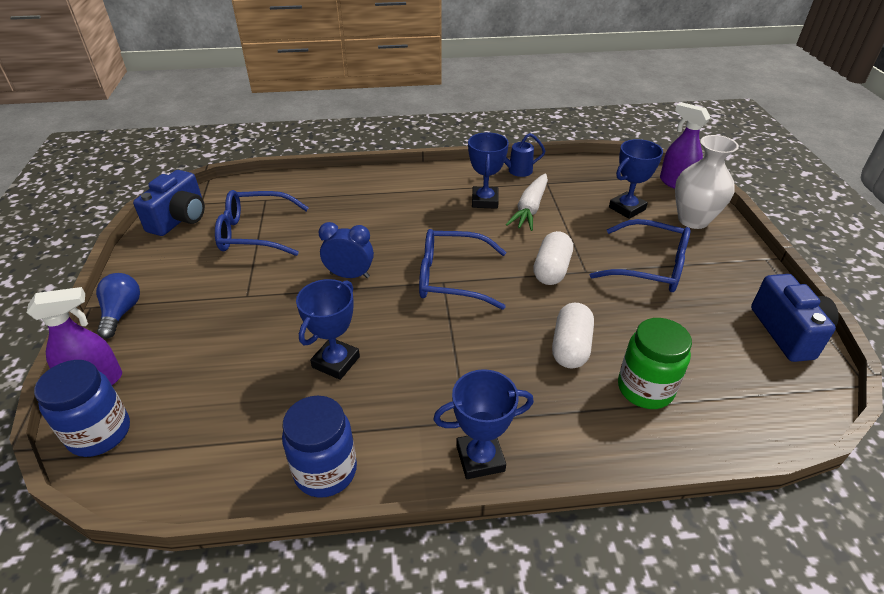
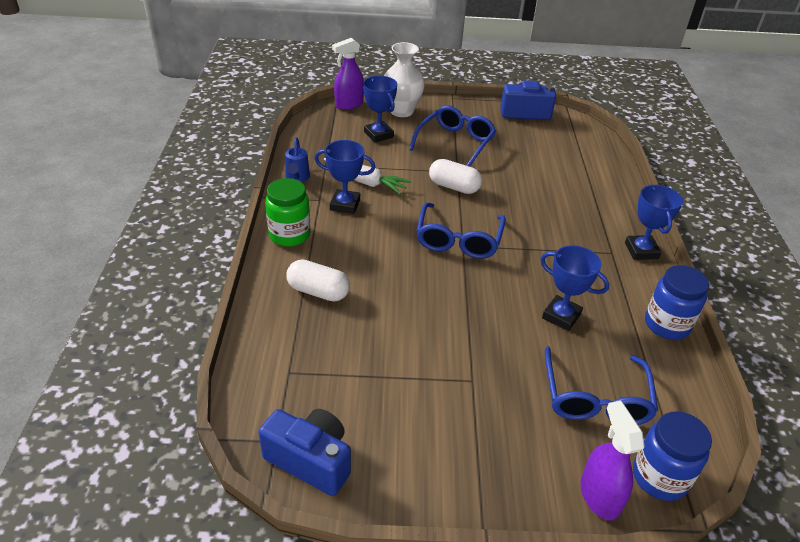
camera: 85 degrees left, 0 degrees up
(121, 313) = (495, 493): blue light bulb -> none
(254, 233) = (361, 379): blue glasses -> blue glasses (595, 398)
(349, 275) = (448, 303): blue clock -> none
(570, 347) = (540, 195): white capsule -> white capsule (318, 291)
(645, 389) = (576, 174): green jar -> green jar (289, 235)

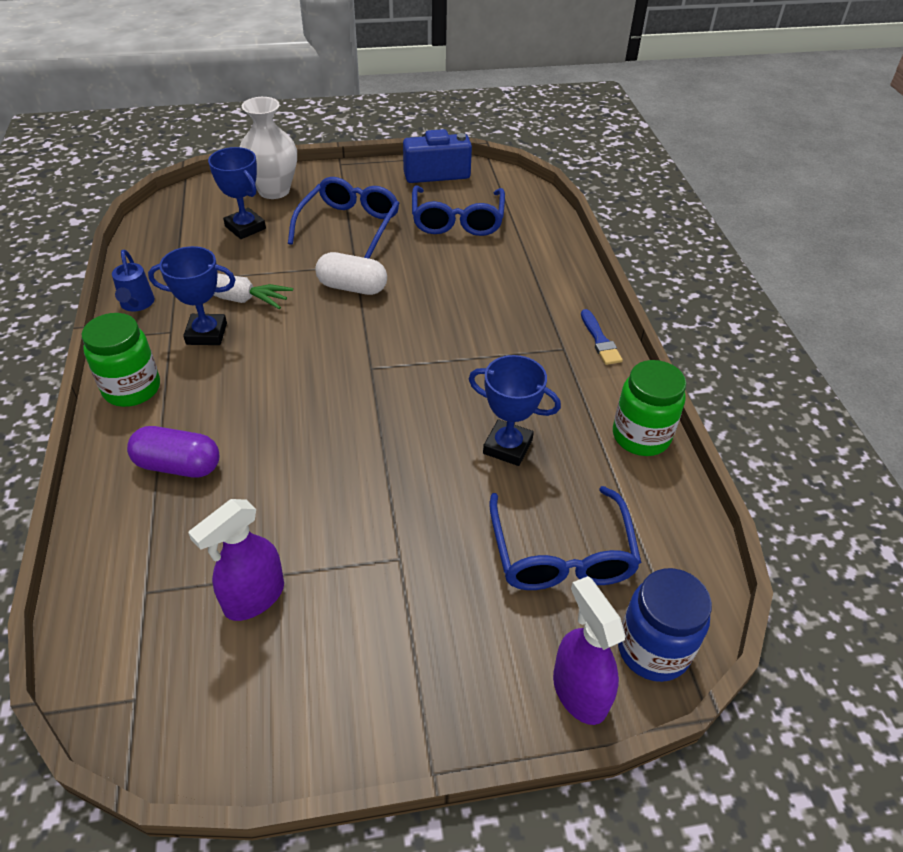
camera: 10 degrees left, 5 degrees up
(310, 461) = (185, 719): blue camera -> none
(318, 291) = (178, 465): white capsule -> purple capsule
(349, 104) = (201, 190): purple spray bottle -> purple spray bottle (254, 598)
(458, 240) = (364, 361): blue glasses -> blue glasses (457, 221)
(641, 251) = (600, 340): blue trophy -> blue brush
(666, 325) = (641, 436): blue jar -> green jar

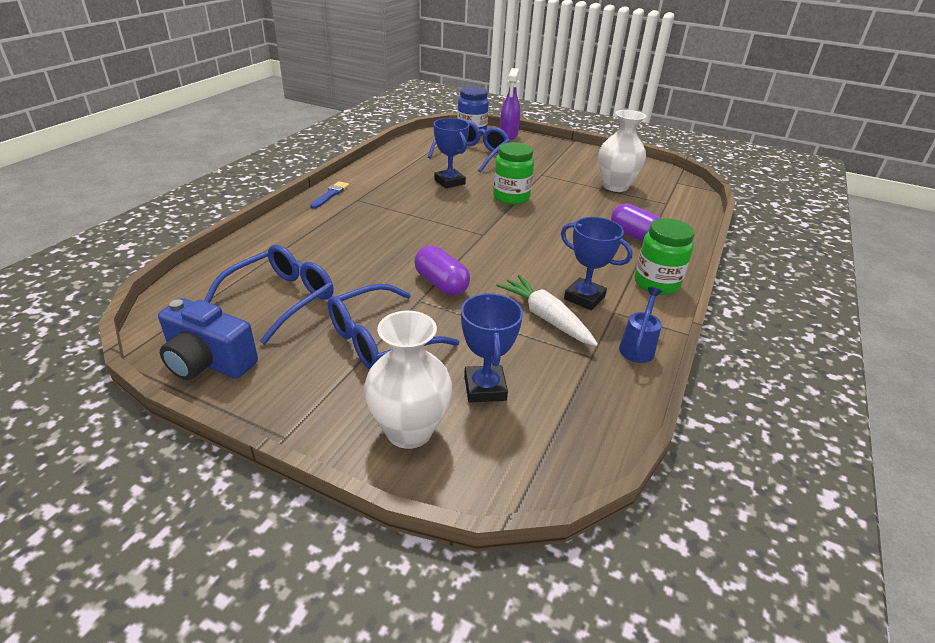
camera: 145 degrees left, 10 degrees down
(254, 598) = (615, 186): purple spray bottle -> white vase
(352, 287) = (441, 284): white capsule -> purple capsule
(641, 436) = (382, 163): green jar -> green jar (511, 197)

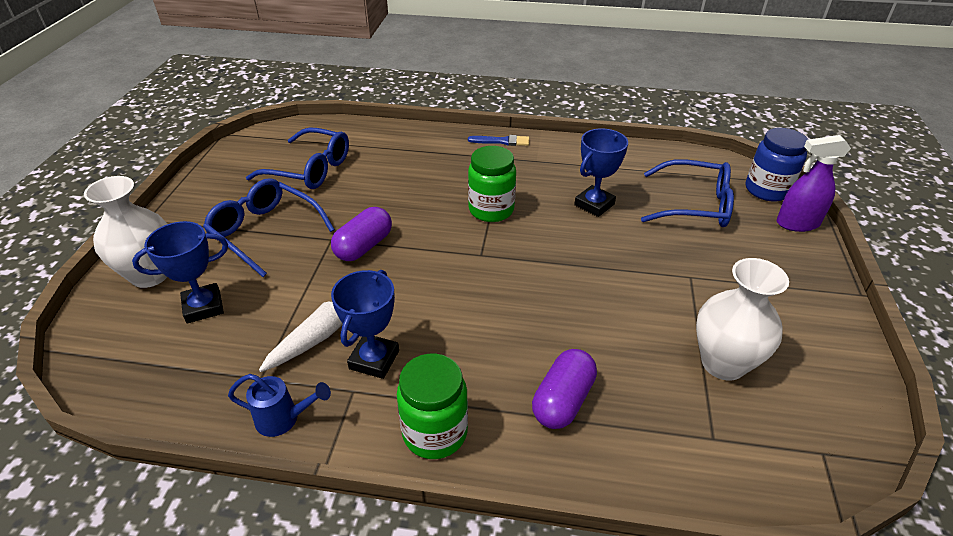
camera: 75 degrees right, 5 degrees up
(209, 362) = (225, 165): blue camera -> none
(511, 197) = (592, 260): green jar -> green jar (491, 210)

